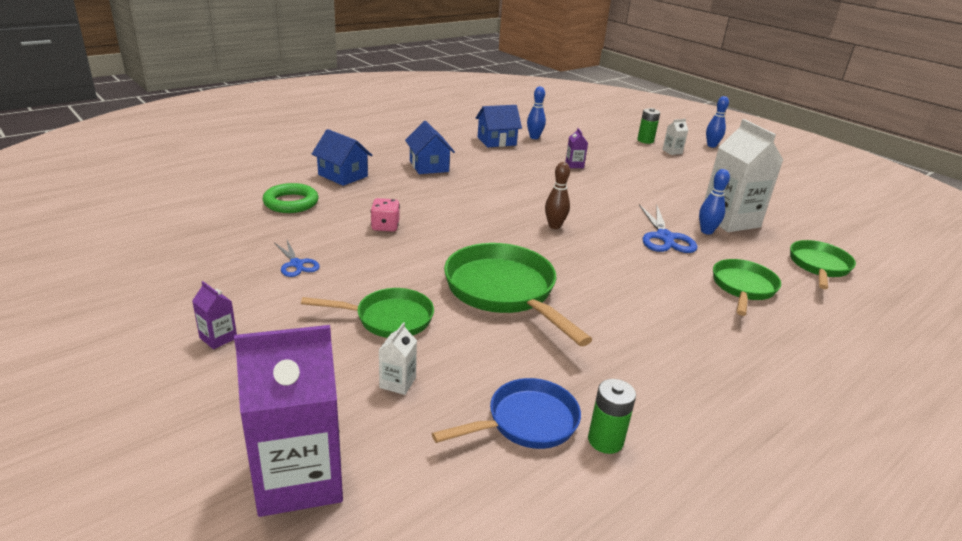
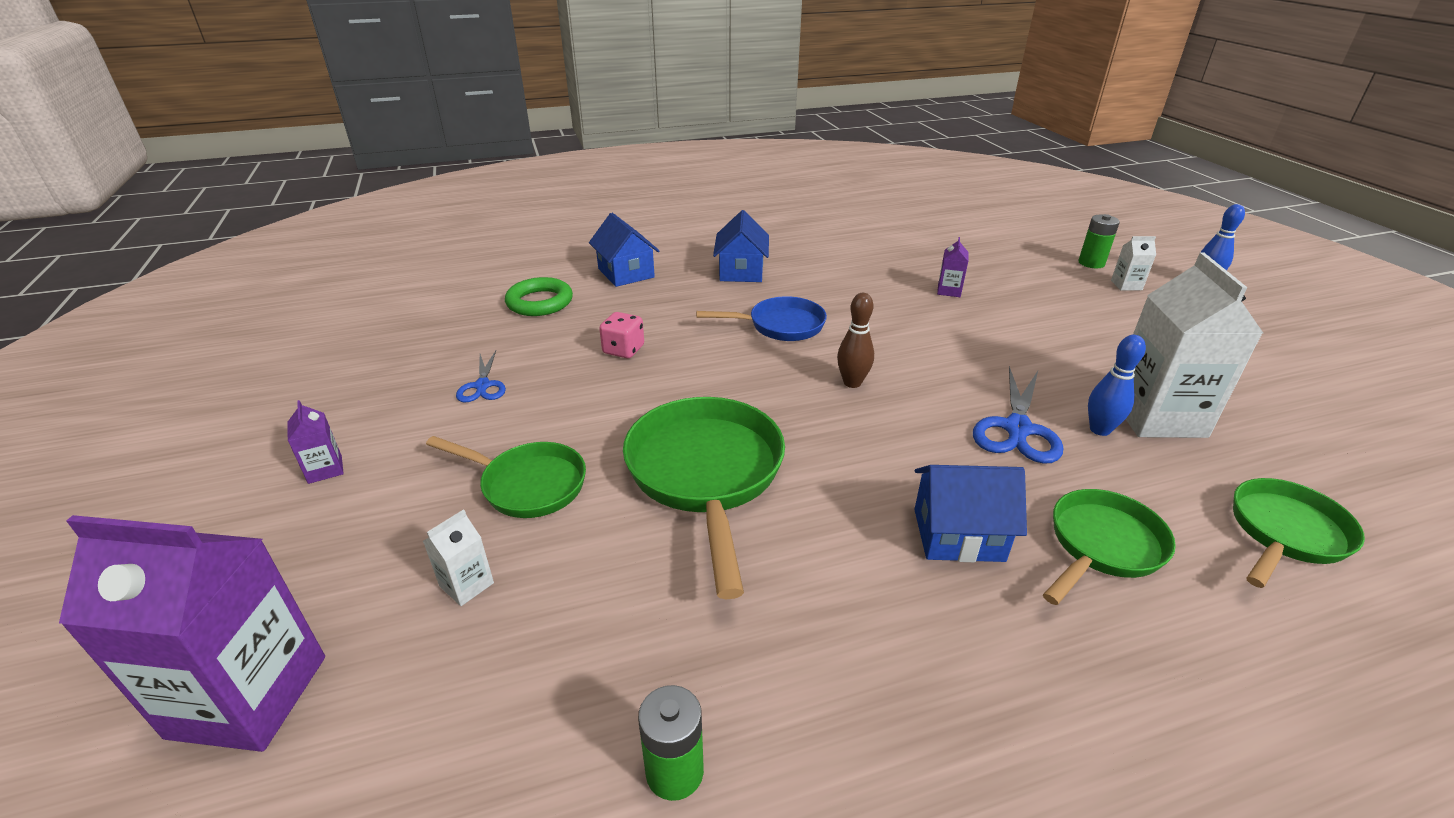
camera: 25 degrees right, 5 degrees up
(496, 141) = (859, 244): blue house -> blue house (958, 535)
(526, 422) = (582, 700): blue pan -> blue pan (780, 326)
(534, 137) = (917, 243): blue bowling pin -> none

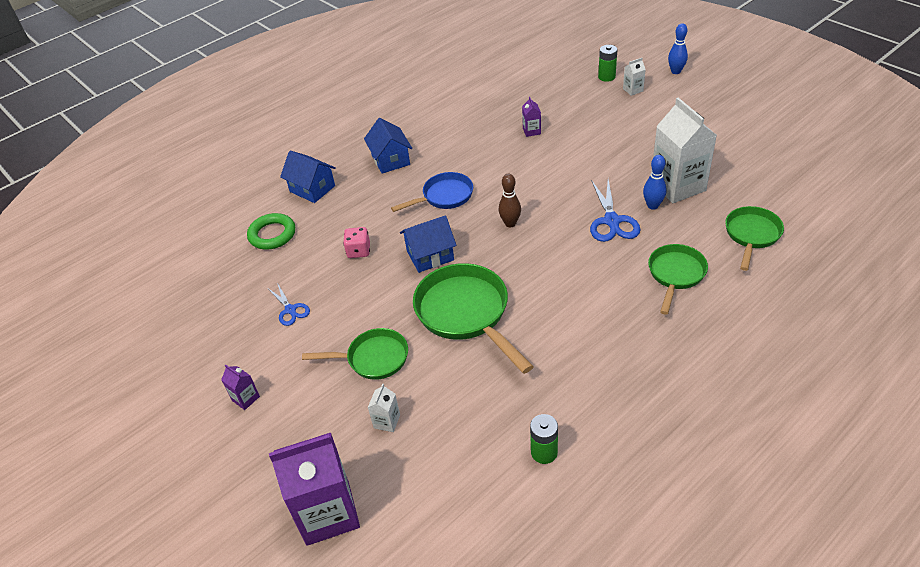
camera: 20 degrees left, 10 degrees up
(958, 535) = (609, 295): blue house -> blue house (430, 255)

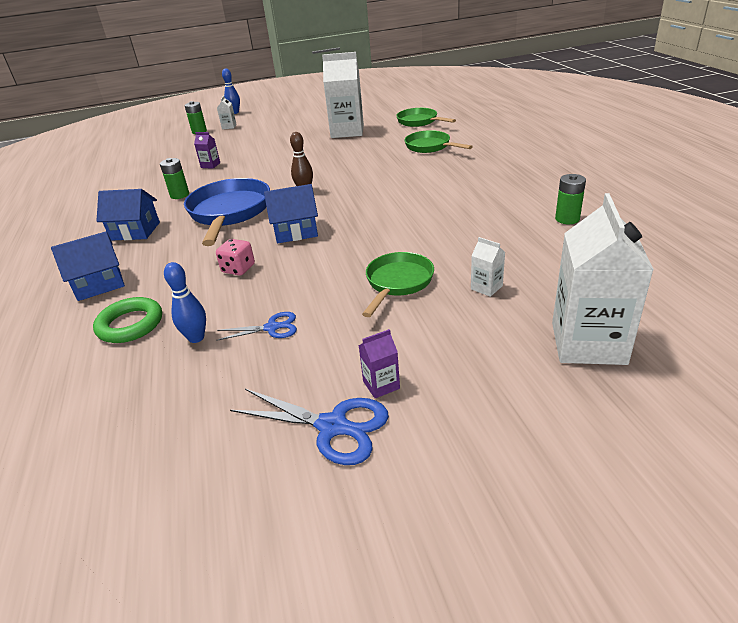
camera: 65 degrees left, 10 degrees down
(328, 513) = (588, 343): purple carton -> white carton
(430, 255) = (296, 231): blue house -> blue house turned 75 degrees clockwise
(444, 196) = (229, 213): blue pan -> blue pan, size x1.61
(462, 147) = (179, 195): none -> green battery
(466, 314) = (388, 226): green pan -> none
(612, 221) = (353, 156): blue scissors -> blue scissors (332, 426)
(652, 205) = (355, 141): blue bowling pin -> blue bowling pin (196, 338)

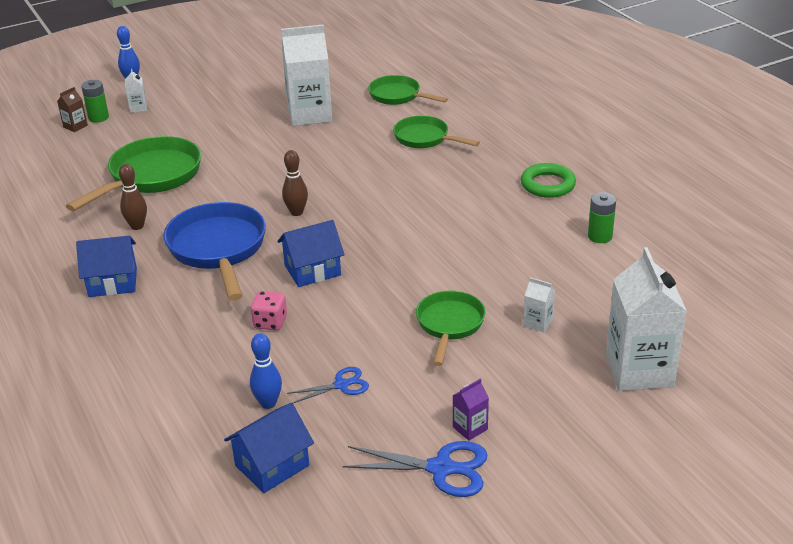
camera: 15 degrees left, 0 degrees up
(99, 284) = (116, 354): blue house -> blue house (272, 465)
(130, 324) = (186, 396): green ring -> green ring (547, 185)
(179, 195) = (137, 226): green battery -> brown bowling pin
(180, 136) = (75, 126): none -> brown carton
(210, 165) = (150, 177): purple carton -> green pan

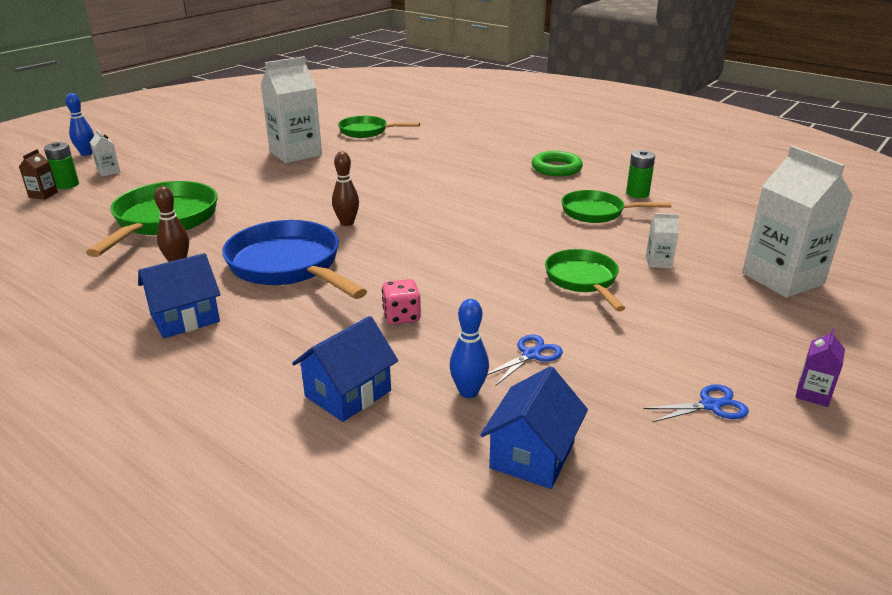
camera: 25 degrees left, 5 degrees down
(312, 270) = (406, 264): blue house -> blue house (348, 393)
(425, 138) = (419, 154): green pan -> green pan (597, 212)
(441, 468) = (710, 405): blue scissors -> blue scissors, size x0.61
(470, 428) = (696, 361): purple carton -> purple carton (813, 394)

